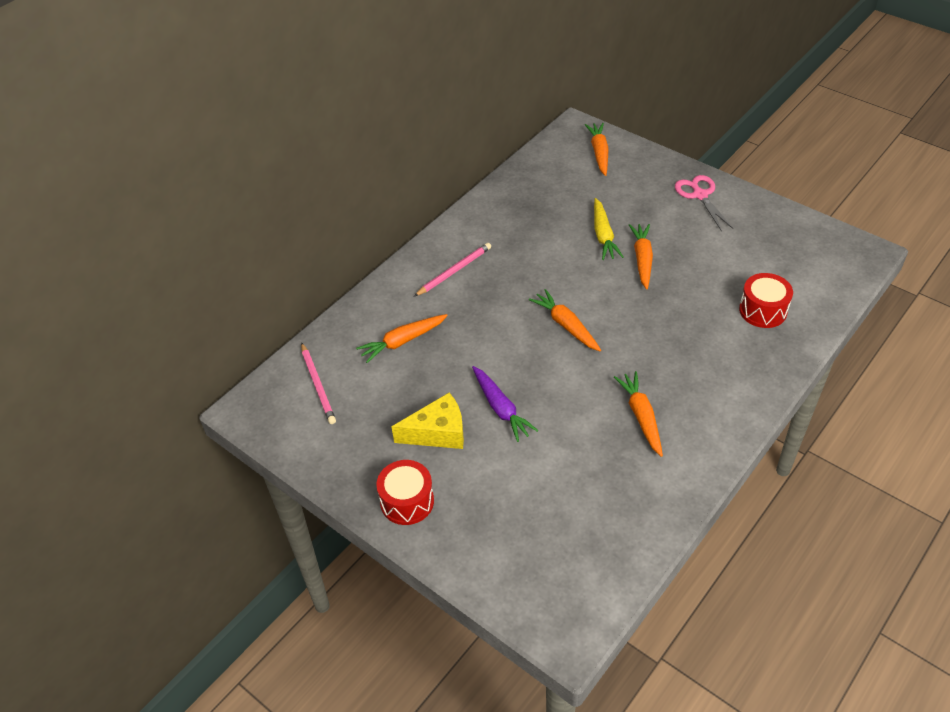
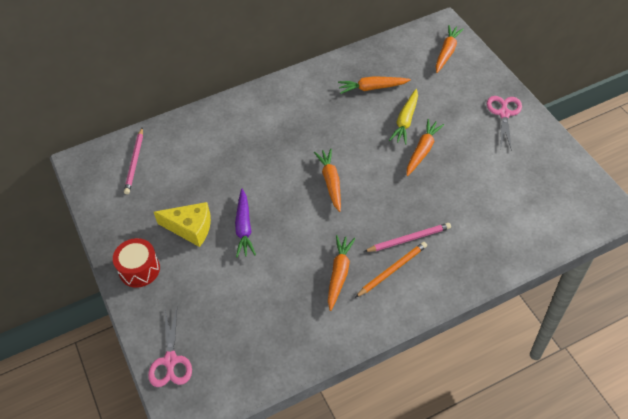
camera: 25 degrees right, 5 degrees up
(402, 341) = (209, 151): orange carrot -> orange carrot (372, 88)
(454, 271) = (278, 111): pink pencil -> pink pencil (409, 239)
(515, 586) = (170, 360): none -> pink scissors
(694, 391) = (392, 270): none -> orange pencil
(763, 310) = (490, 227): red drum -> none

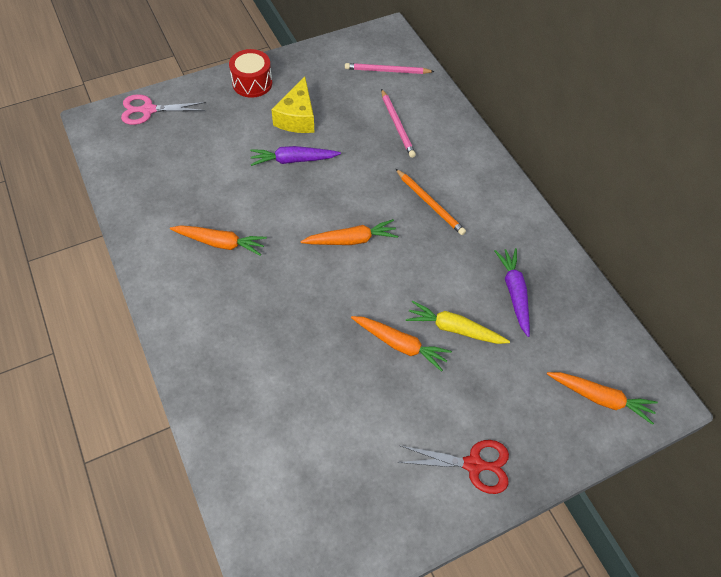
camera: 85 degrees right, 5 degrees up
(372, 88) = (514, 293): orange carrot -> purple carrot
(392, 270) = (217, 295): orange pencil -> orange pencil (430, 203)
(409, 239) = (259, 316): pink pencil -> pink pencil (397, 125)
(504, 114) = (473, 464): pink scissors -> red scissors

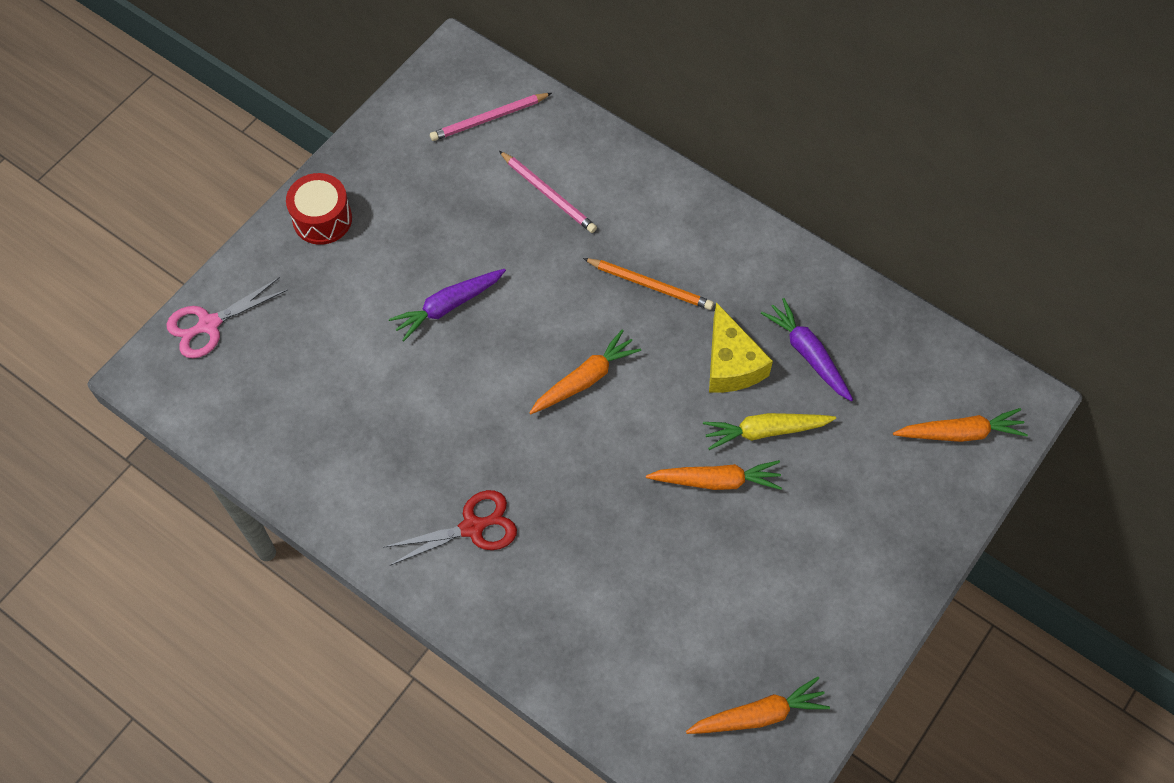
camera: 25 degrees left, 5 degrees up
(220, 243) = (430, 461): orange carrot -> orange carrot (759, 714)
(297, 117) = (415, 243): yellow cheese -> yellow cheese (731, 363)
(473, 464) = (868, 575): red scissors -> red scissors (472, 527)

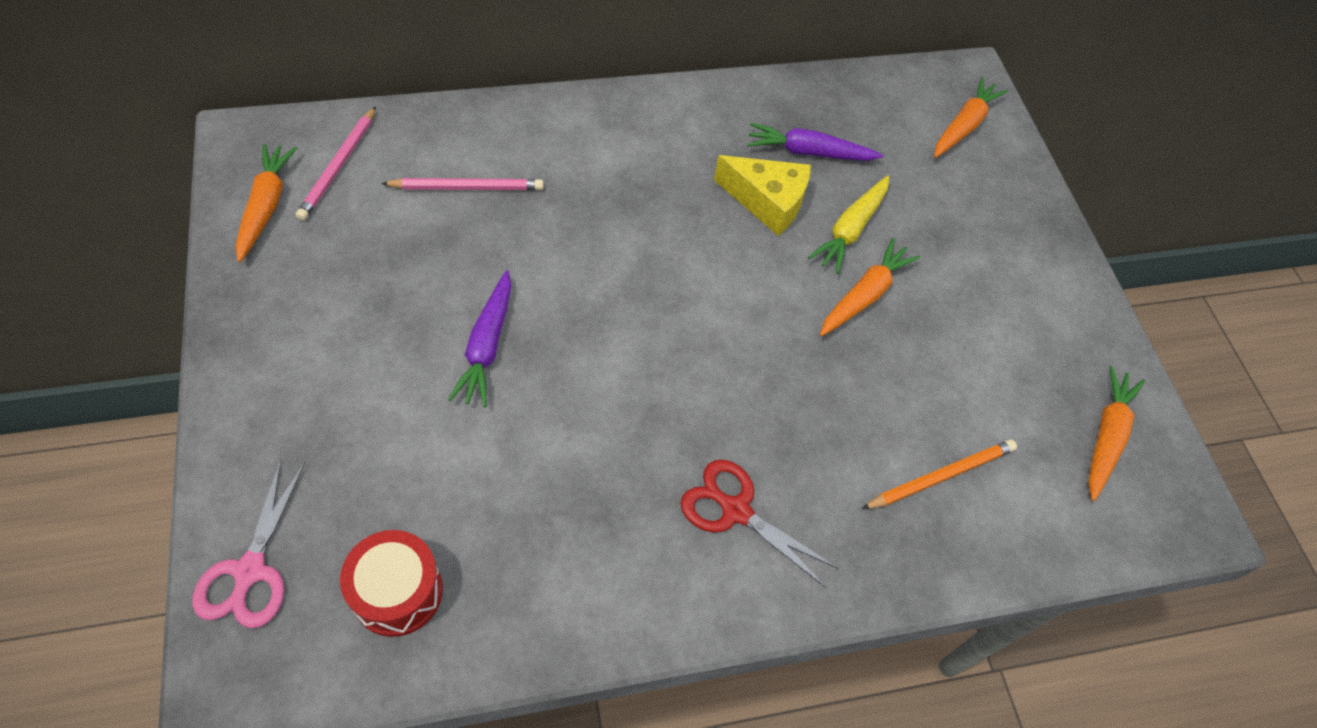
camera: 55 degrees left, 5 degrees down
(322, 219) = (266, 370): red drum -> red drum (397, 592)
(472, 527) = (736, 511): red scissors -> red scissors turned 75 degrees counterclockwise
(585, 379) = (676, 305): orange carrot -> orange carrot (266, 206)
(650, 285) = (637, 193): orange pencil -> orange pencil (941, 476)

